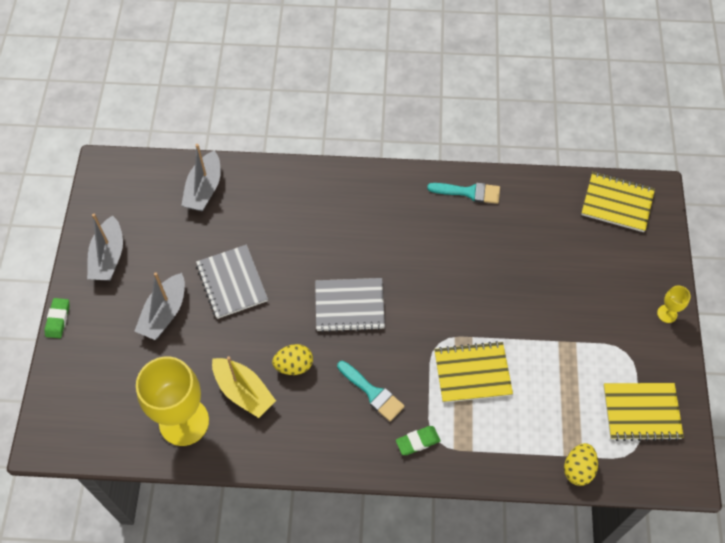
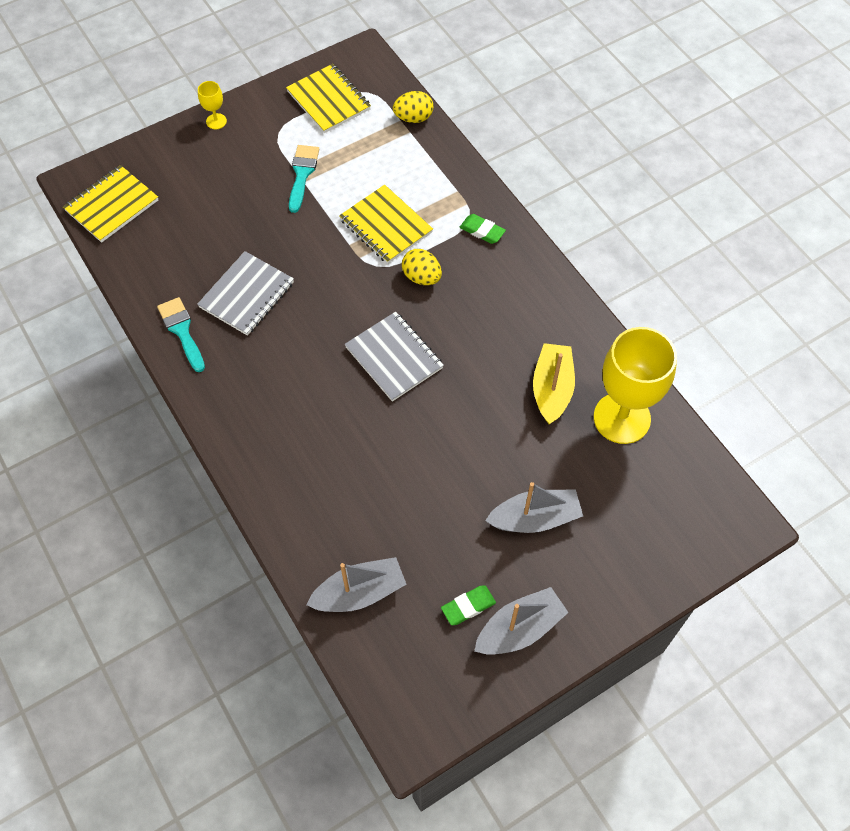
camera: 125 degrees left, 0 degrees up
(58, 319) = (628, 620): green eraser -> green eraser (468, 606)
(232, 283) = (451, 479): grey notebook -> grey notebook (247, 295)
(294, 365) = (492, 365): yellow egg -> yellow egg (421, 277)
(372, 393) = (466, 288): turquoise brush -> turquoise brush (302, 174)
(617, 203) = (112, 205): yellow notebook -> yellow notebook turned 60 degrees clockwise

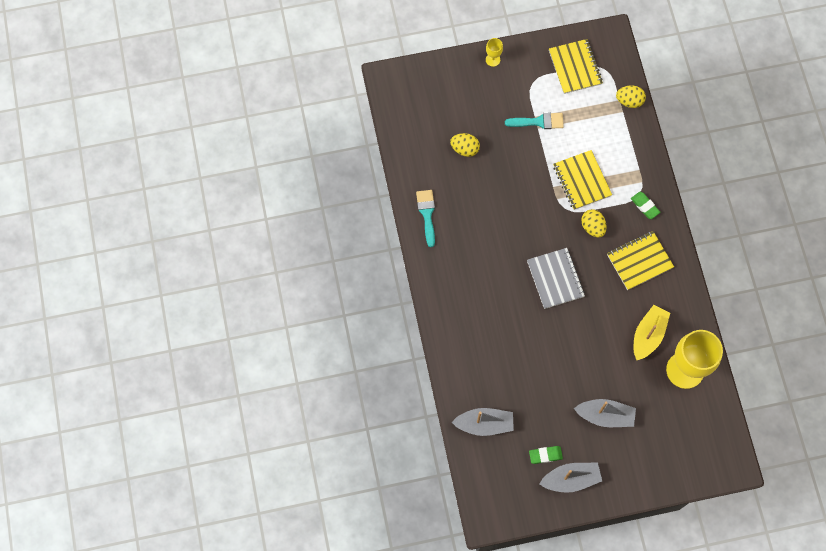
camera: 20 degrees right, 10 degrees up
(112, 205) = (406, 104): yellow notebook -> yellow notebook (639, 261)
(211, 235) = (464, 149): none -> yellow egg
(247, 295) = (475, 202): grey notebook -> none
(302, 174) = (538, 122): turquoise brush -> turquoise brush turned 60 degrees clockwise

